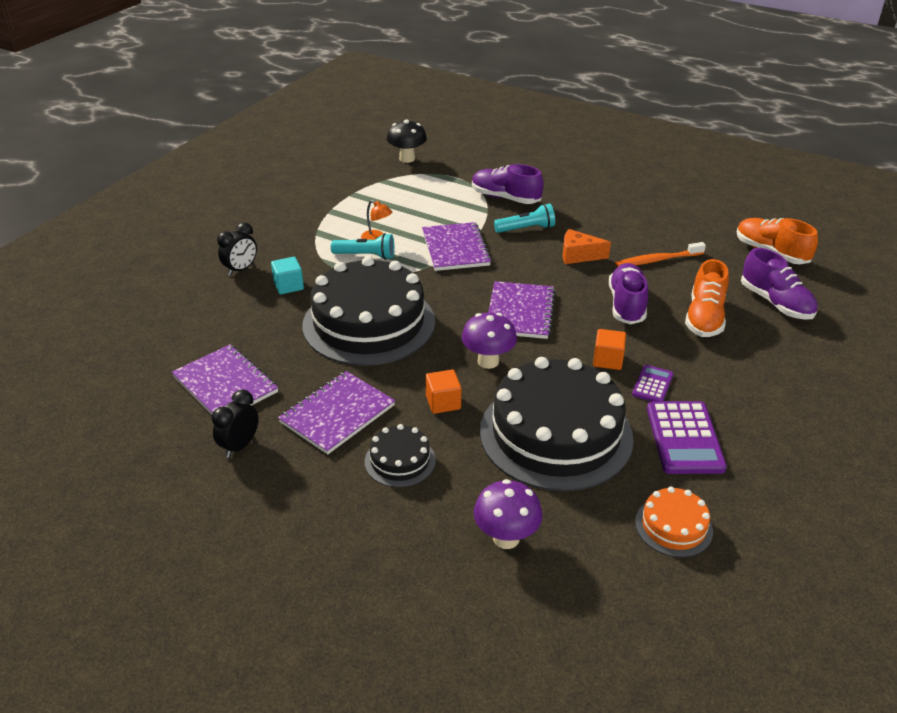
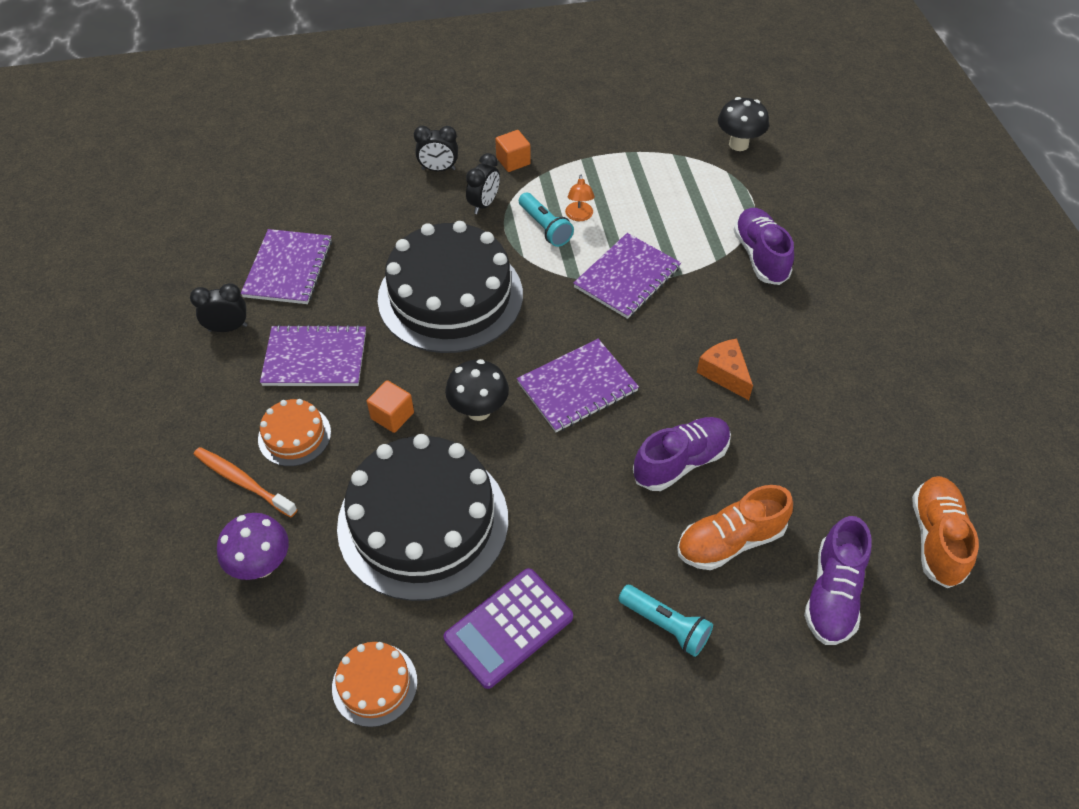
camera: 50 degrees right, 15 degrees up
(288, 286) = (448, 212): turquoise cube -> none
(305, 268) = (484, 204): none -> black clock
(400, 461) = (294, 435): black cake -> orange cake
(488, 361) = (478, 410): purple mushroom -> black mushroom
(526, 229) = (723, 306): turquoise flashlight -> turquoise flashlight (665, 625)
(607, 360) = (571, 498): orange cube -> orange cube (513, 161)
(652, 384) = (567, 556): purple calculator -> none
(657, 260) = (793, 442): orange toothbrush -> orange toothbrush (243, 481)

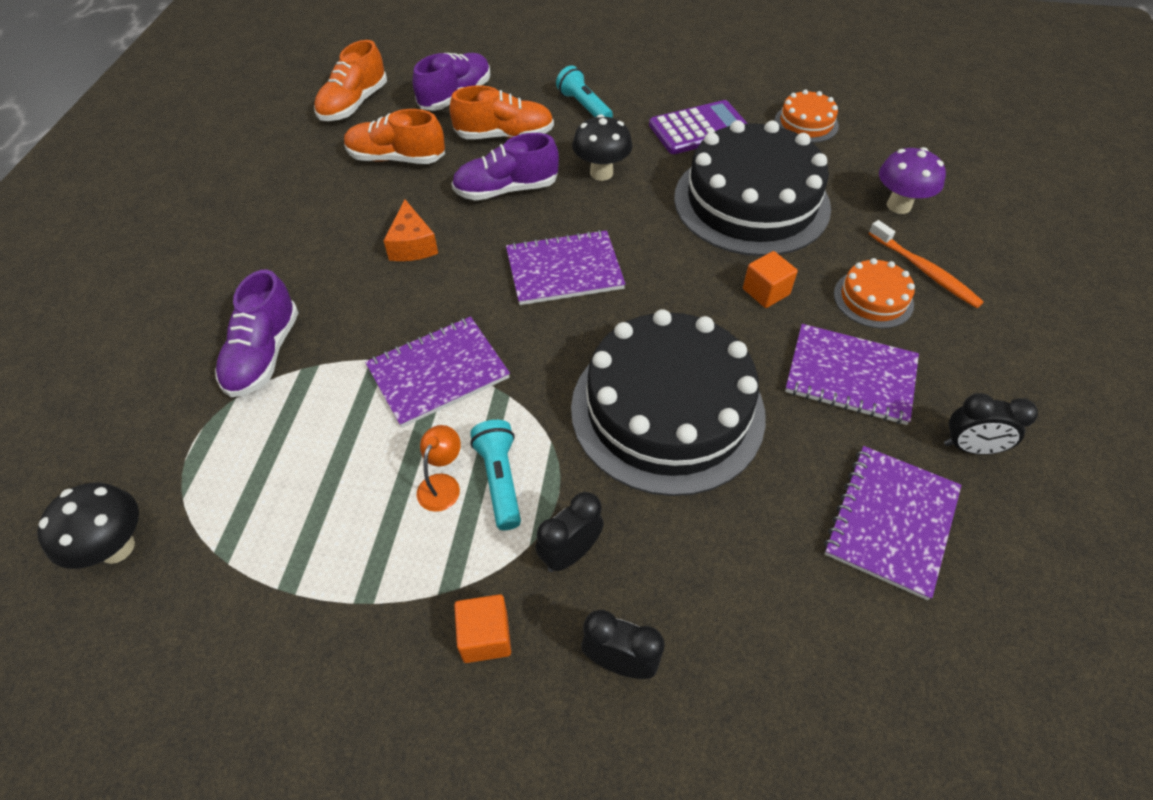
camera: 160 degrees left, 0 degrees up
(478, 410) = (674, 274): black mushroom -> black mushroom (601, 173)
(819, 470) = (396, 158): none -> orange shoe

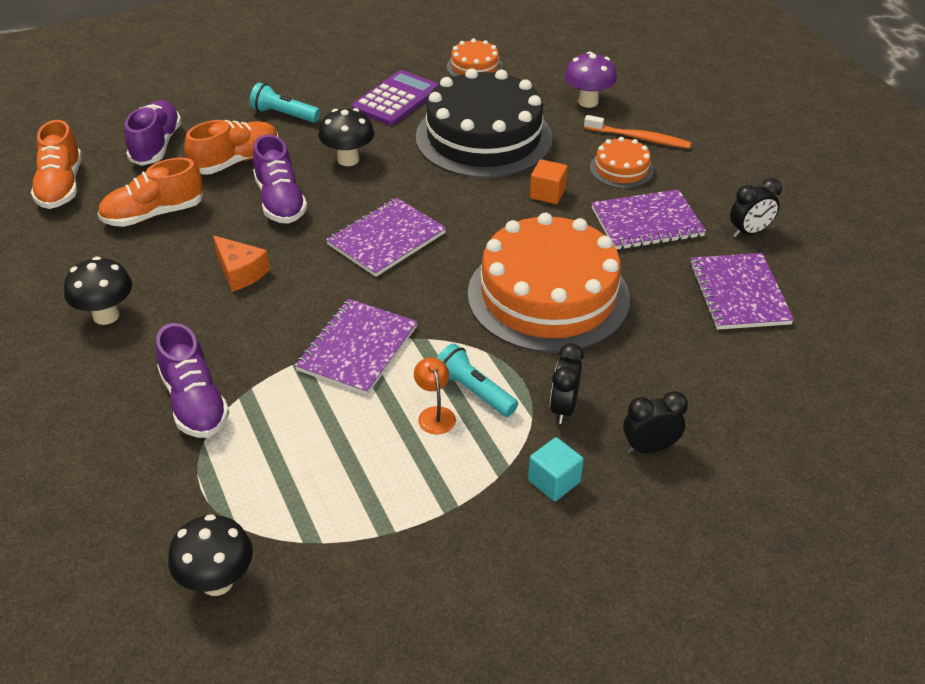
camera: 35 degrees left, 10 degrees down
(278, 236) = (106, 315): none -> black mushroom
(485, 636) = (554, 481): orange cube -> turquoise cube
(506, 190) = (280, 201): purple shoe -> purple shoe turned 60 degrees counterclockwise
(667, 410) = (548, 296): black cake -> orange cake

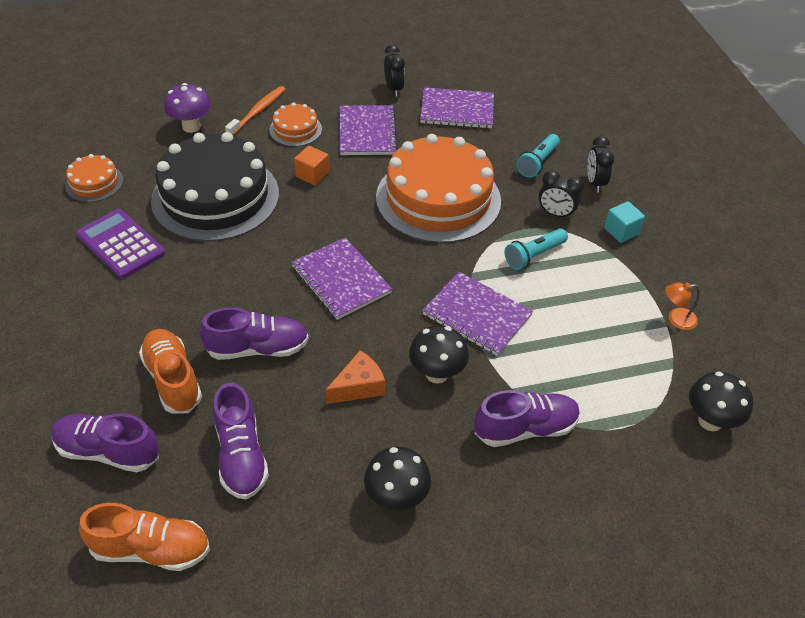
camera: 80 degrees left, 5 degrees up
(154, 214) = (241, 455): orange shoe -> purple shoe
(284, 115) = (103, 333): turquoise flashlight -> turquoise flashlight (537, 163)
(348, 159) = (209, 291): black mushroom -> black mushroom (437, 374)
(434, 414) = (554, 280): orange lamp -> orange lamp (676, 319)

